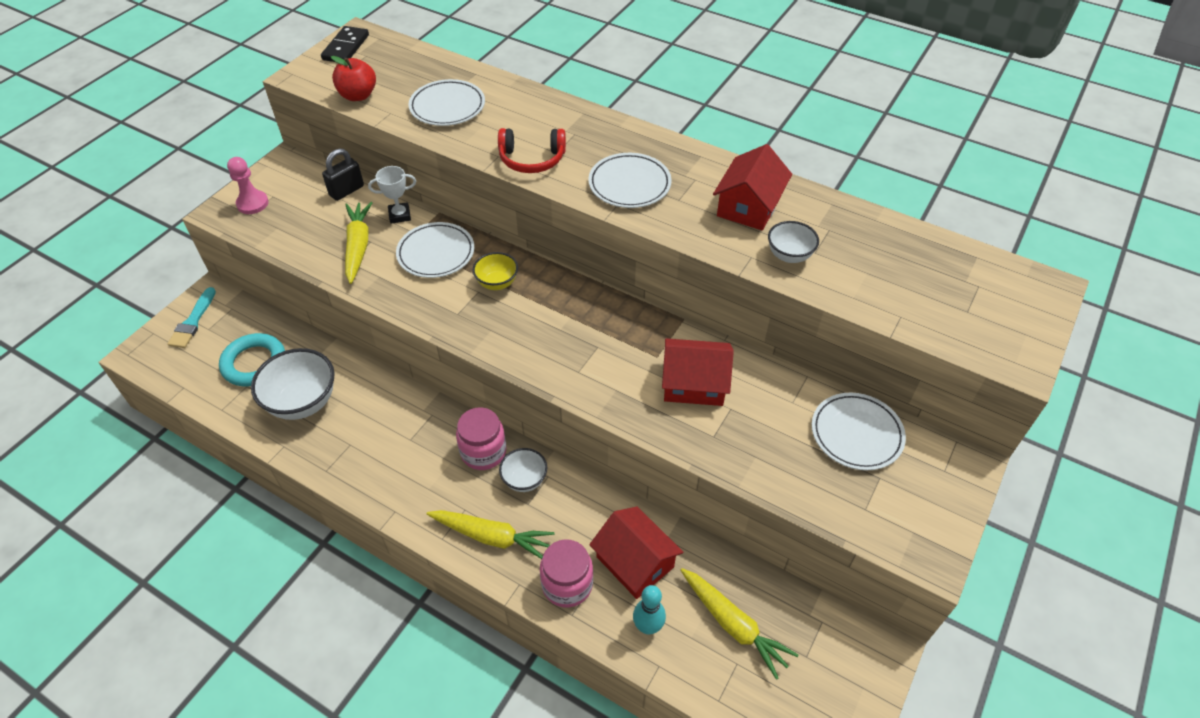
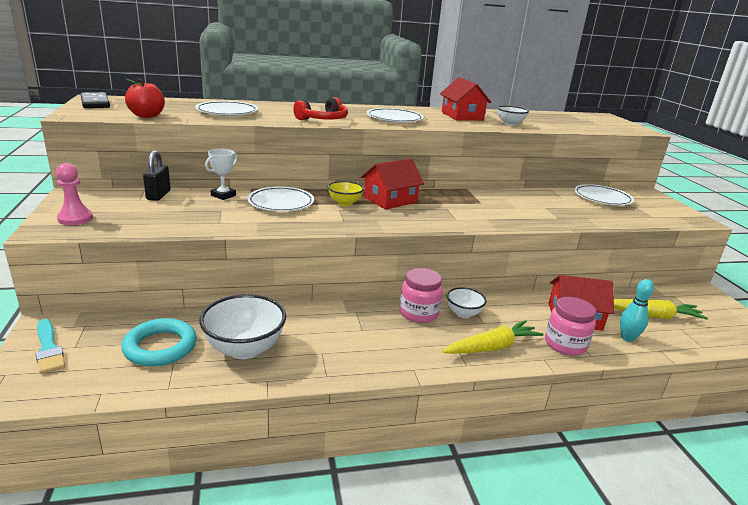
camera: 45 degrees left, 25 degrees down
(358, 246) = (215, 214): yellow carrot -> none
(694, 383) = (515, 205): red house -> red house (390, 200)

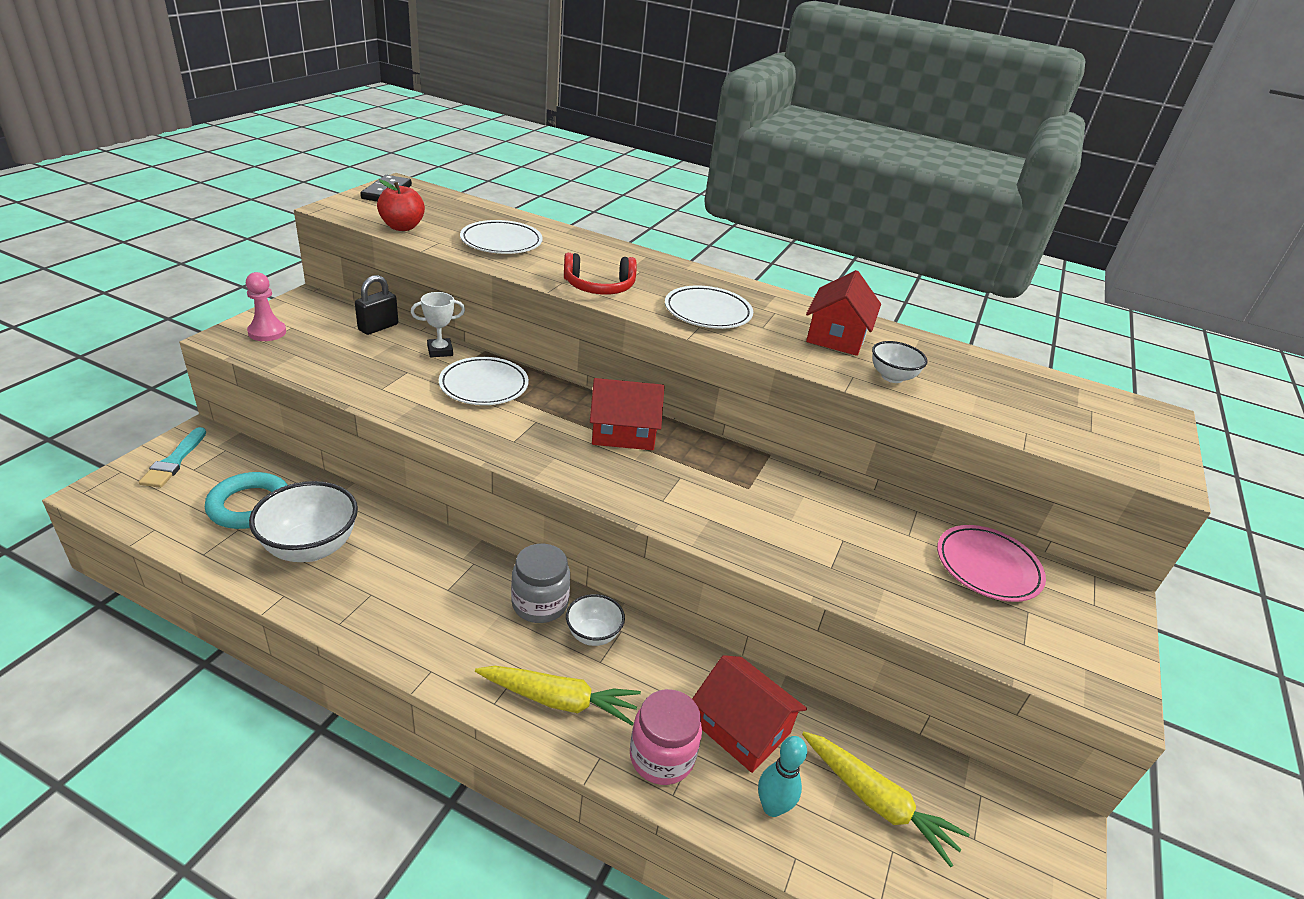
camera: 35 degrees right, 10 degrees up
(344, 203) = (557, 415): yellow bowl -> none
(419, 313) = (540, 604): pink jar -> grey jar
(602, 198) = (987, 567): white plate -> pink plate

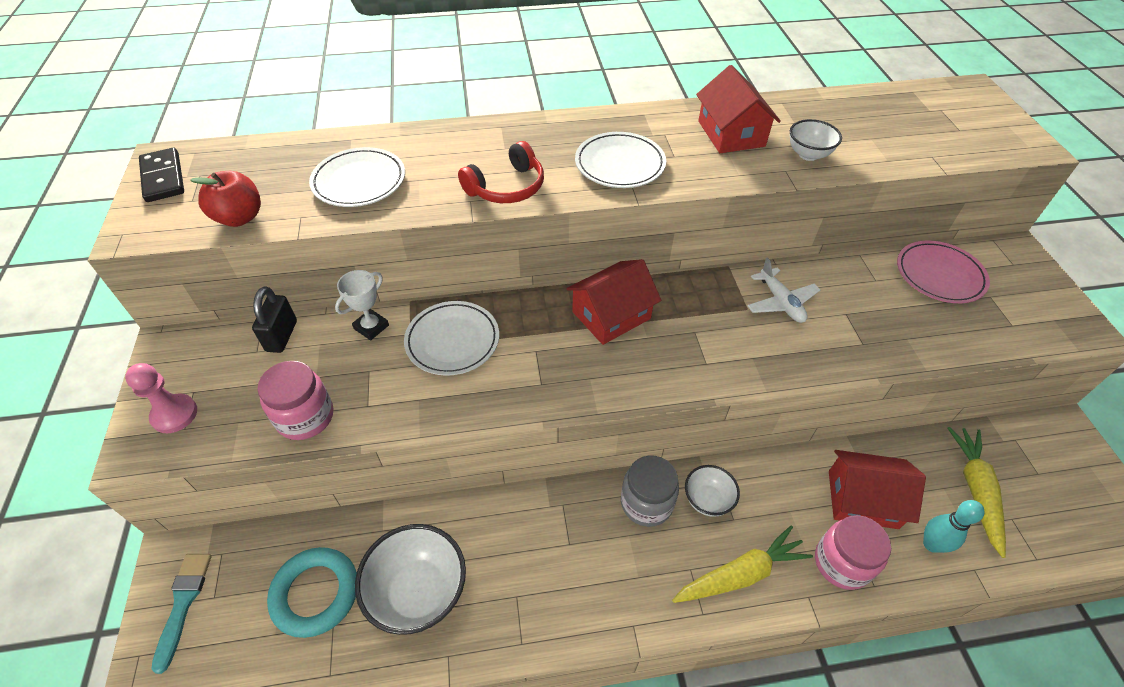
camera: 30 degrees left, 15 degrees up
(174, 461) = (183, 603): turquoise brush -> turquoise brush turned 150 degrees counterclockwise
(337, 373) = (305, 417): none -> pink jar
(787, 500) = (781, 302): none -> white plane
(877, 802) = (975, 490): yellow carrot -> yellow carrot turned 90 degrees counterclockwise

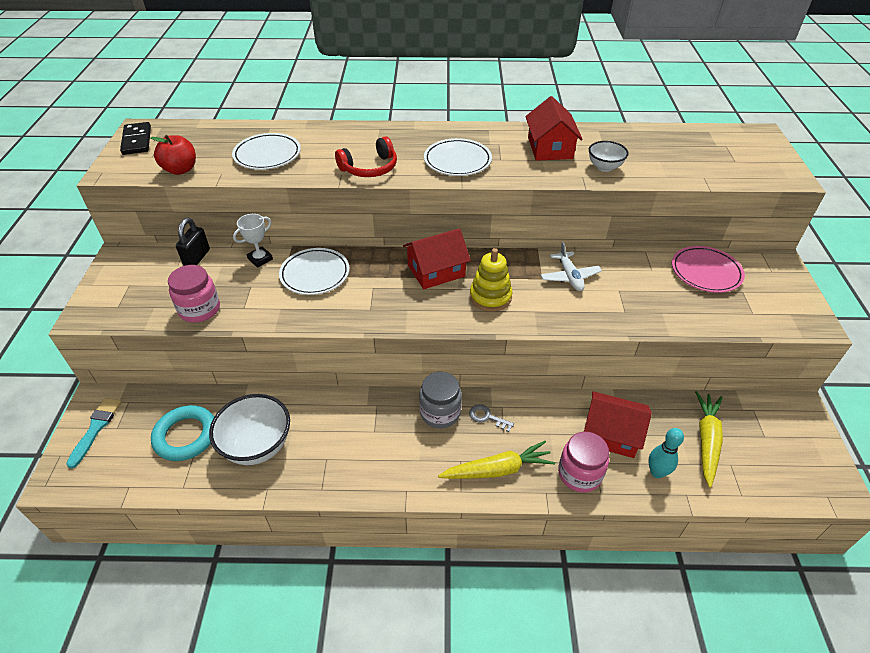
camera: 10 degrees right, 5 degrees down
(174, 414) = (113, 297): pink pawn -> none
(691, 344) = (490, 297): none -> yellow stacking toy
(707, 500) = (487, 417): white bowl -> grey key

